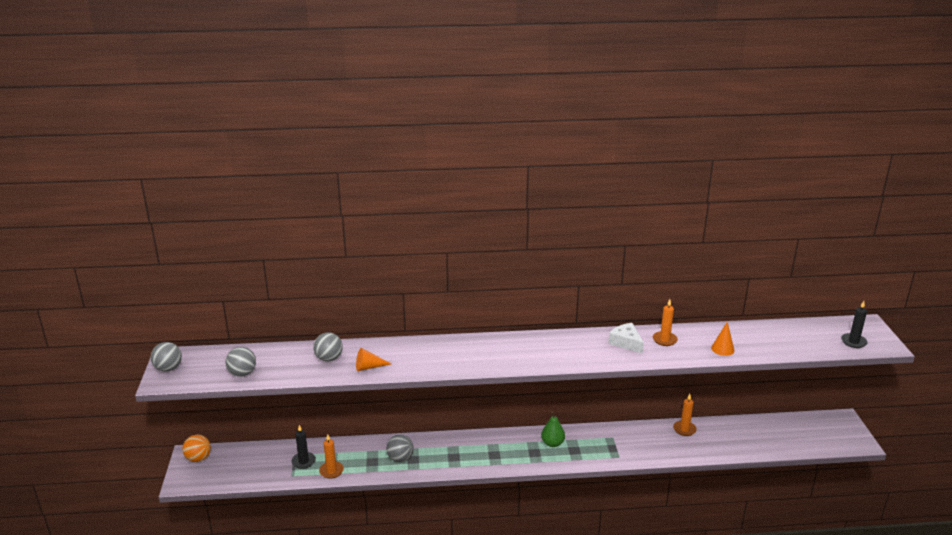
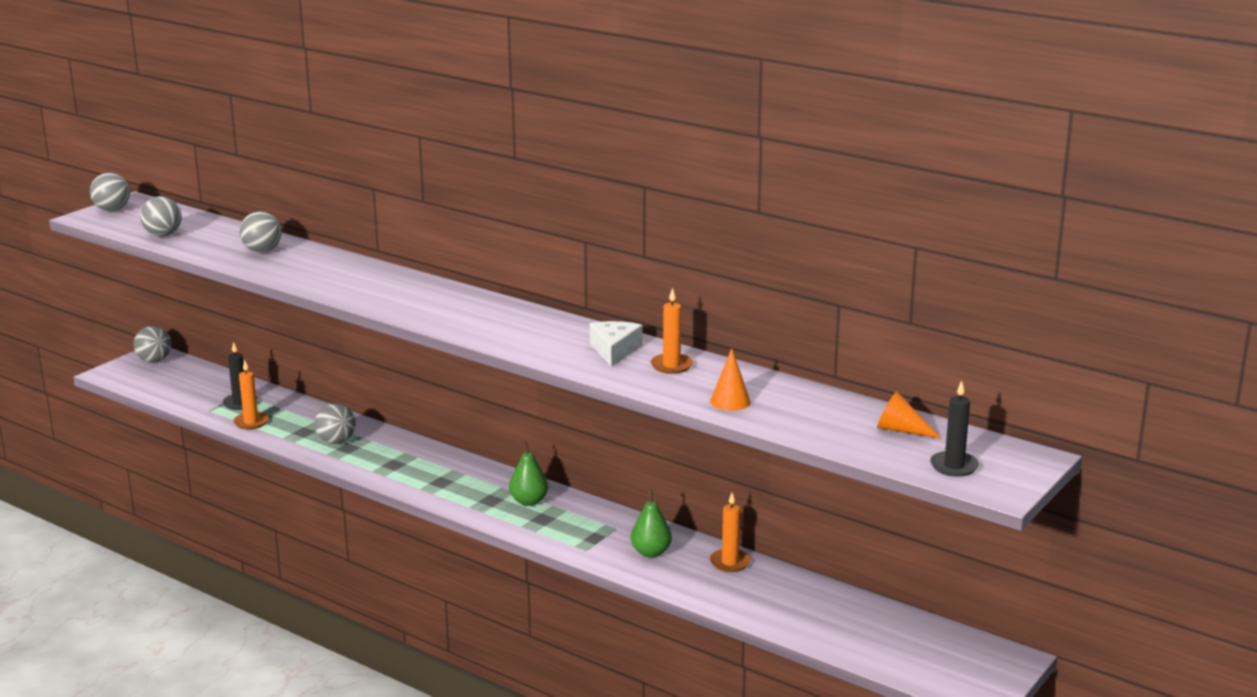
camera: 40 degrees right, 5 degrees down
(198, 458) = (154, 361): orange ball -> grey ball
(369, 367) = (284, 270): orange cone -> orange cone (901, 430)
(647, 442) = (651, 552): none -> green pear

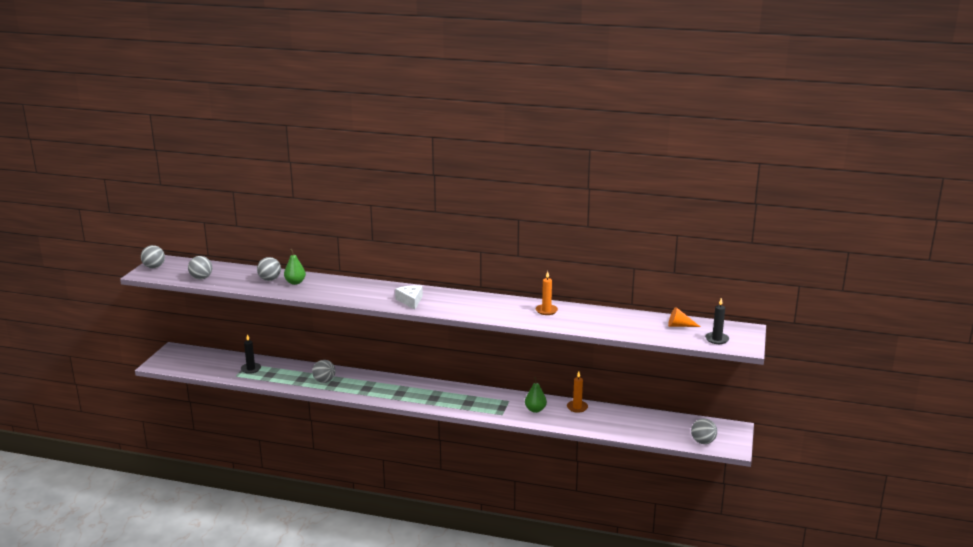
camera: 20 degrees left, 0 degrees up
(154, 361) = (178, 353): grey ball -> grey ball (703, 442)
(251, 422) = (266, 379): orange candle -> none
(529, 501) = (454, 395): green pear -> green pear (295, 282)
(614, 350) = (511, 307): white cheese -> white cheese (410, 301)
(730, 401) = (590, 324): orange cone -> none

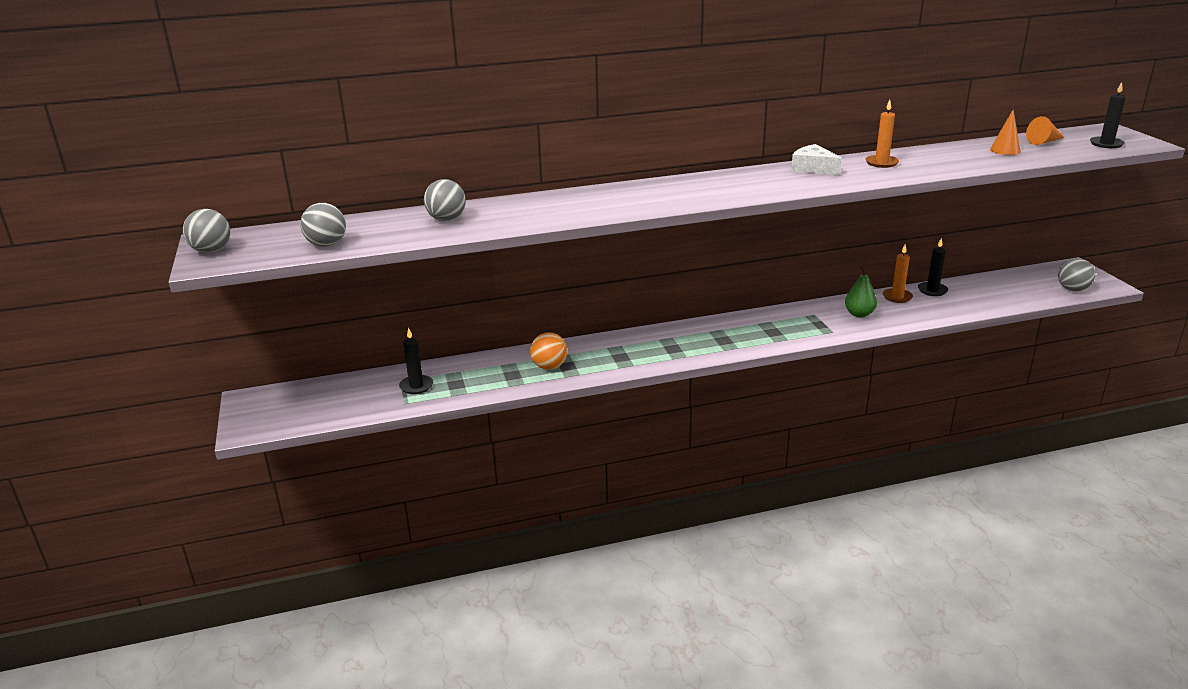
camera: 30 degrees left, 5 degrees up
(295, 282) = (494, 213): green pear -> none
(324, 381) = (549, 367): grey ball -> orange ball
(410, 301) = (700, 193): white cheese -> white cheese (813, 168)
(607, 411) = (932, 290): none -> black candle
(640, 324) = (1005, 150): none -> orange cone

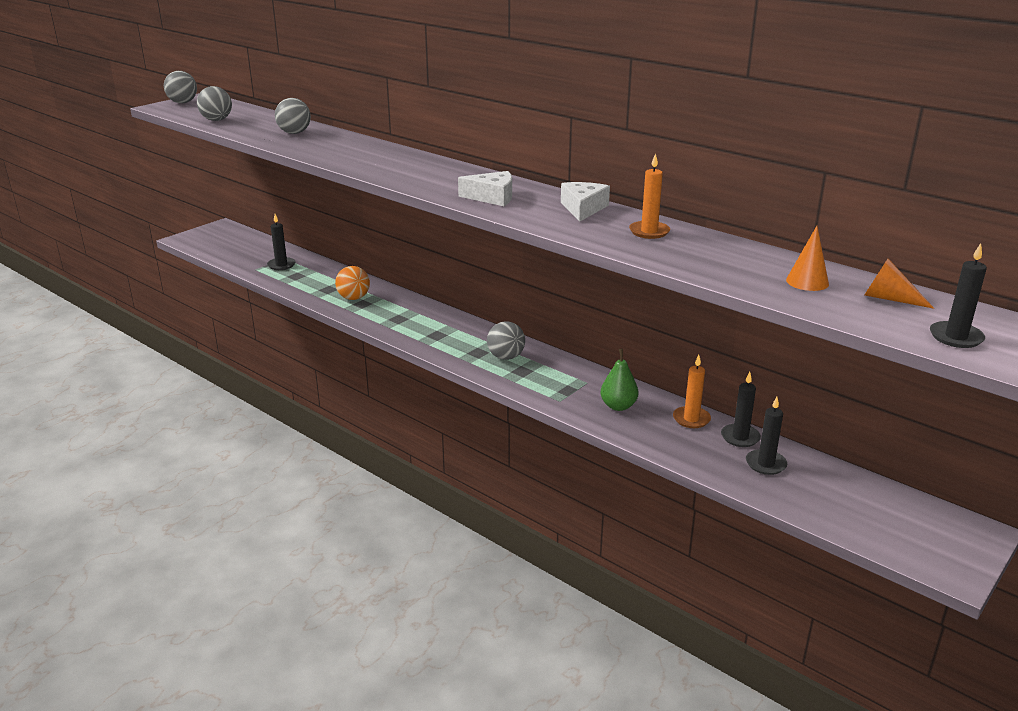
camera: 55 degrees right, 0 degrees up
(753, 187) = (492, 197): none -> white cheese
(970, 294) = (765, 464): none -> black candle
(1072, 289) = (893, 540): grey ball -> grey ball (506, 357)

